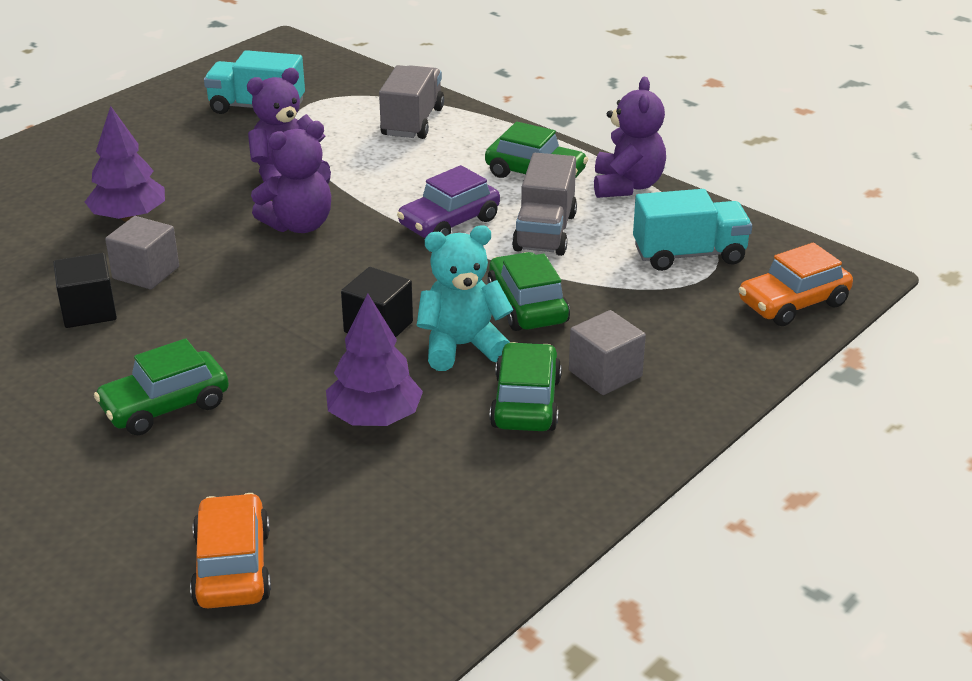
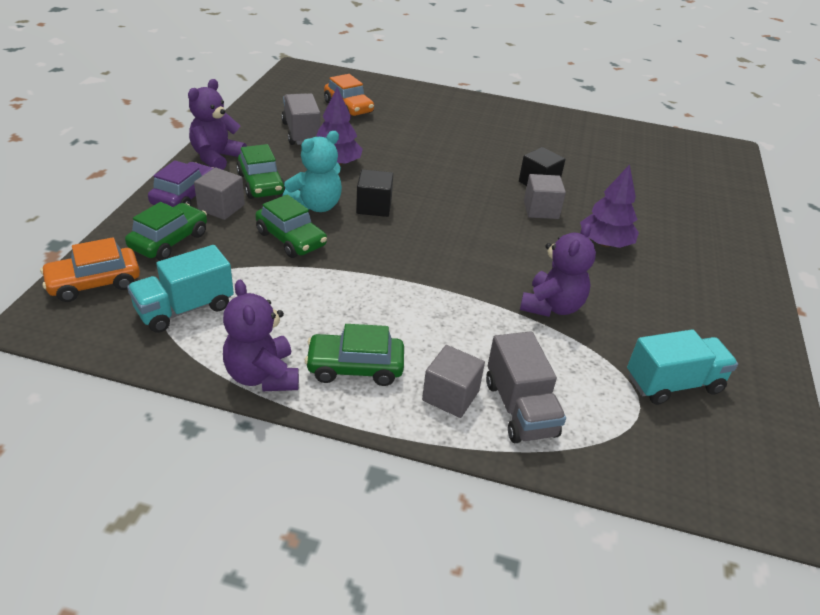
camera: 150 degrees right, 5 degrees up
(165, 406) = (441, 150): green car -> green car (169, 241)
(299, 225) = (492, 264): purple teddy bear -> purple teddy bear (216, 158)
(449, 222) = (390, 293): purple car -> purple car (185, 196)
(464, 140) = (450, 396): none -> grey cube
(545, 232) = (311, 302): grey truck -> grey truck (301, 133)
(793, 303) = (94, 283): orange car -> orange car turned 150 degrees counterclockwise

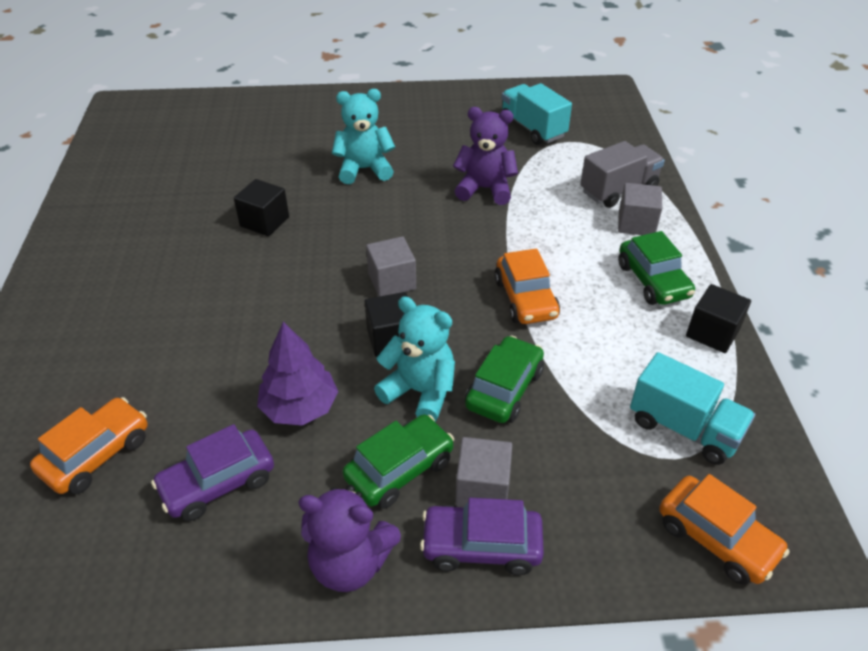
camera: 105 degrees left, 5 degrees up
(169, 241) = (588, 507): green car -> none
(262, 376) = (712, 333): purple teddy bear -> black cube
(301, 133) = (218, 483): grey truck -> purple car
(378, 279) = (525, 299): none -> orange car
(541, 210) = (323, 213): grey cube -> grey cube (392, 281)
(605, 243) = (364, 169): purple tree -> turquoise teddy bear

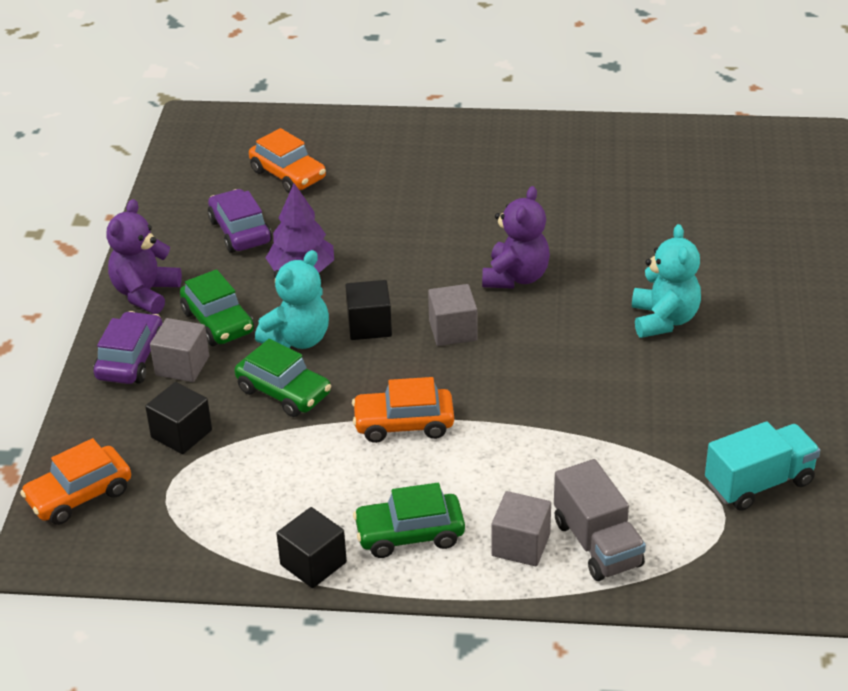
camera: 100 degrees right, 5 degrees down
(264, 222) = (568, 247): black cube -> black cube (181, 434)
(485, 189) = (612, 417): purple teddy bear -> purple teddy bear (516, 277)
(684, 428) = (196, 505): turquoise truck -> none

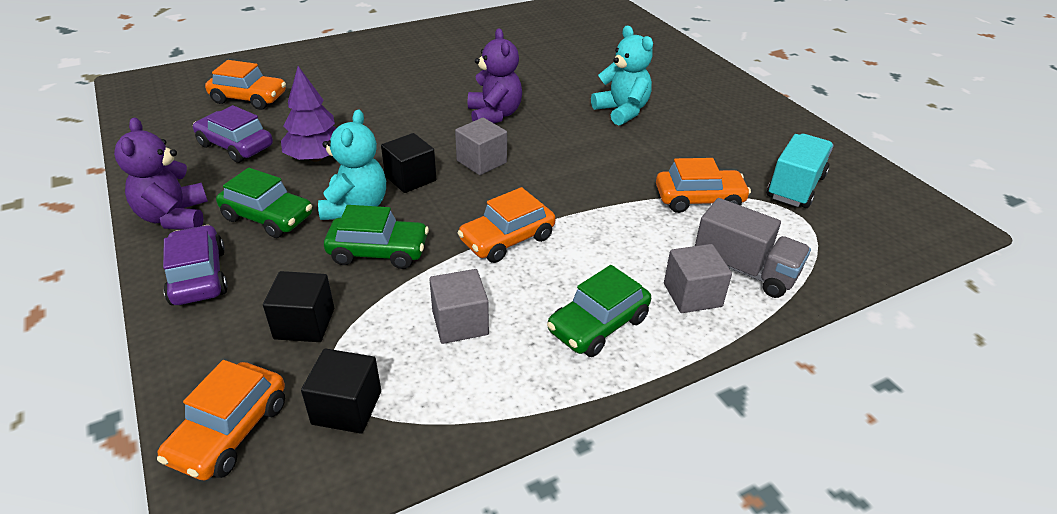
camera: 35 degrees left, 0 degrees up
(182, 366) = (259, 264): grey cube -> grey cube (460, 323)
(313, 563) = (538, 389): black cube -> black cube (347, 407)
(634, 456) = (699, 199): none -> orange car

